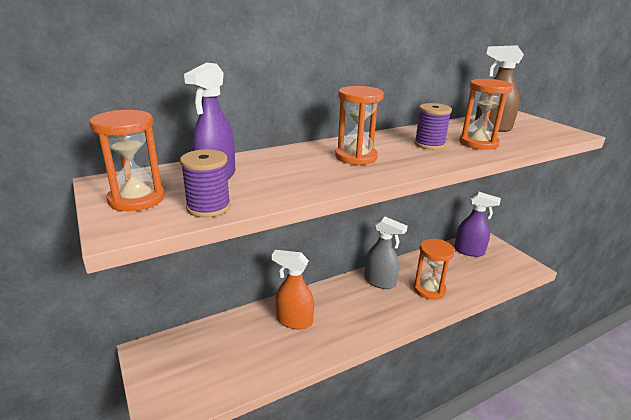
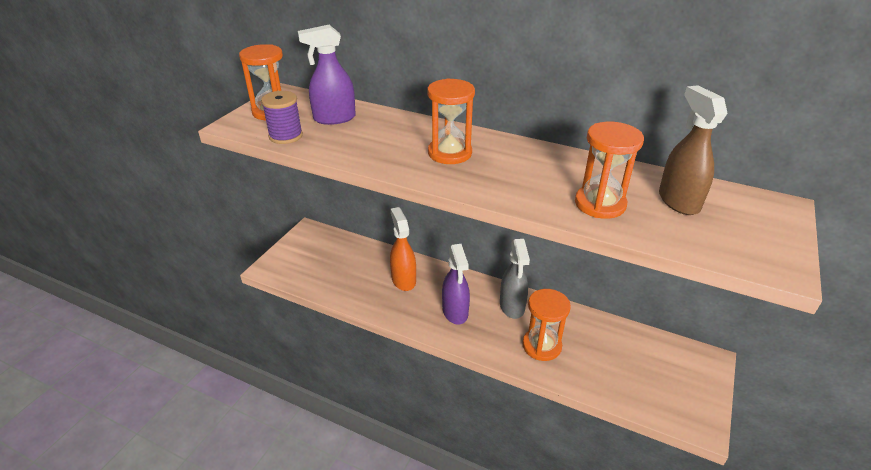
camera: 55 degrees right, 10 degrees up
(429, 144) = (544, 177): purple spool -> none
(469, 251) = (659, 355): purple spray bottle -> purple spray bottle (455, 312)

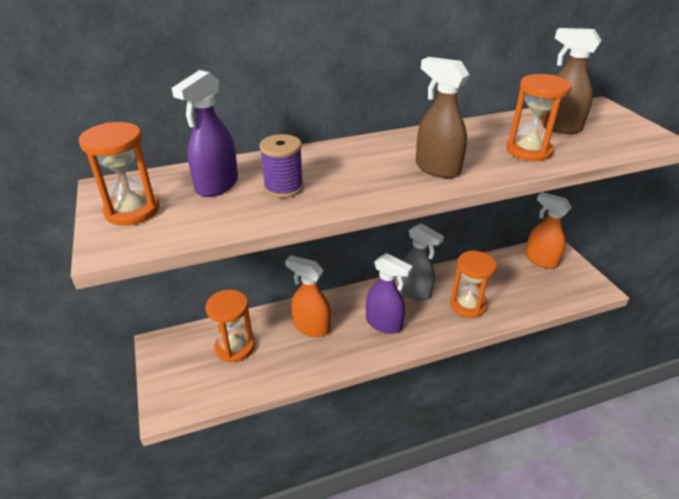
camera: 45 degrees left, 0 degrees up
(286, 136) = (198, 225): purple spool -> purple spool (283, 187)
(449, 153) = (374, 165): orange hourglass -> orange hourglass (234, 347)
(490, 177) = (437, 168): none -> brown spray bottle
(674, 360) = (540, 260): none -> orange spray bottle

